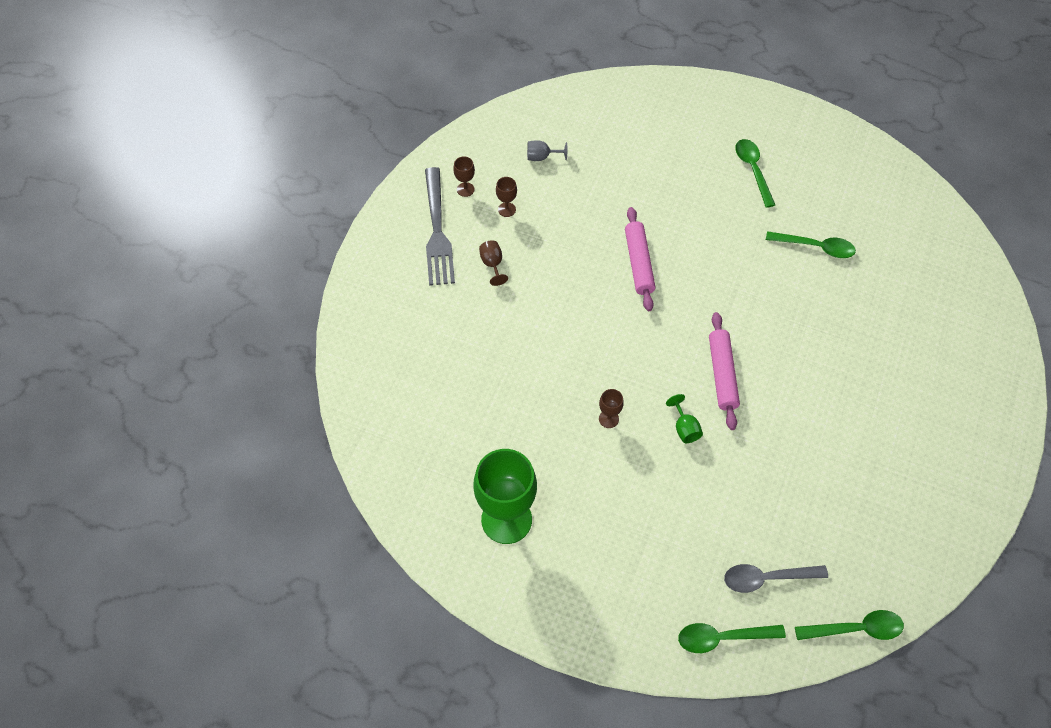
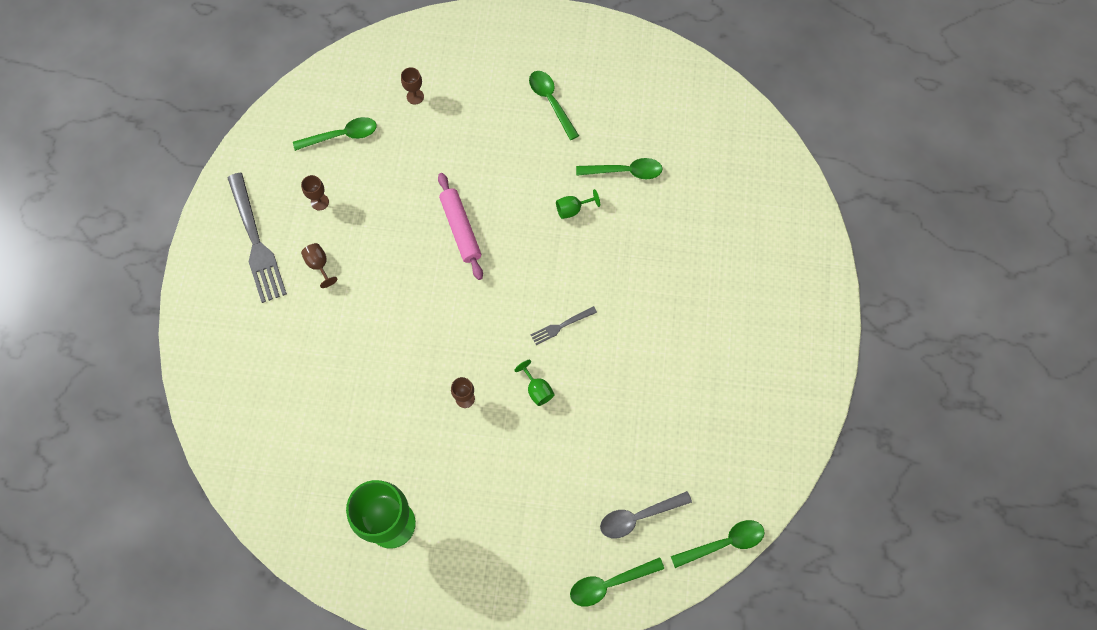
camera: 15 degrees left, 10 degrees up
(465, 189) = (273, 189): brown goblet -> brown goblet (415, 96)
(542, 157) = (342, 135): grey goblet -> green spoon
(722, 374) = (561, 326): pink rolling pin -> grey fork
(755, 270) = (572, 209): none -> green goblet

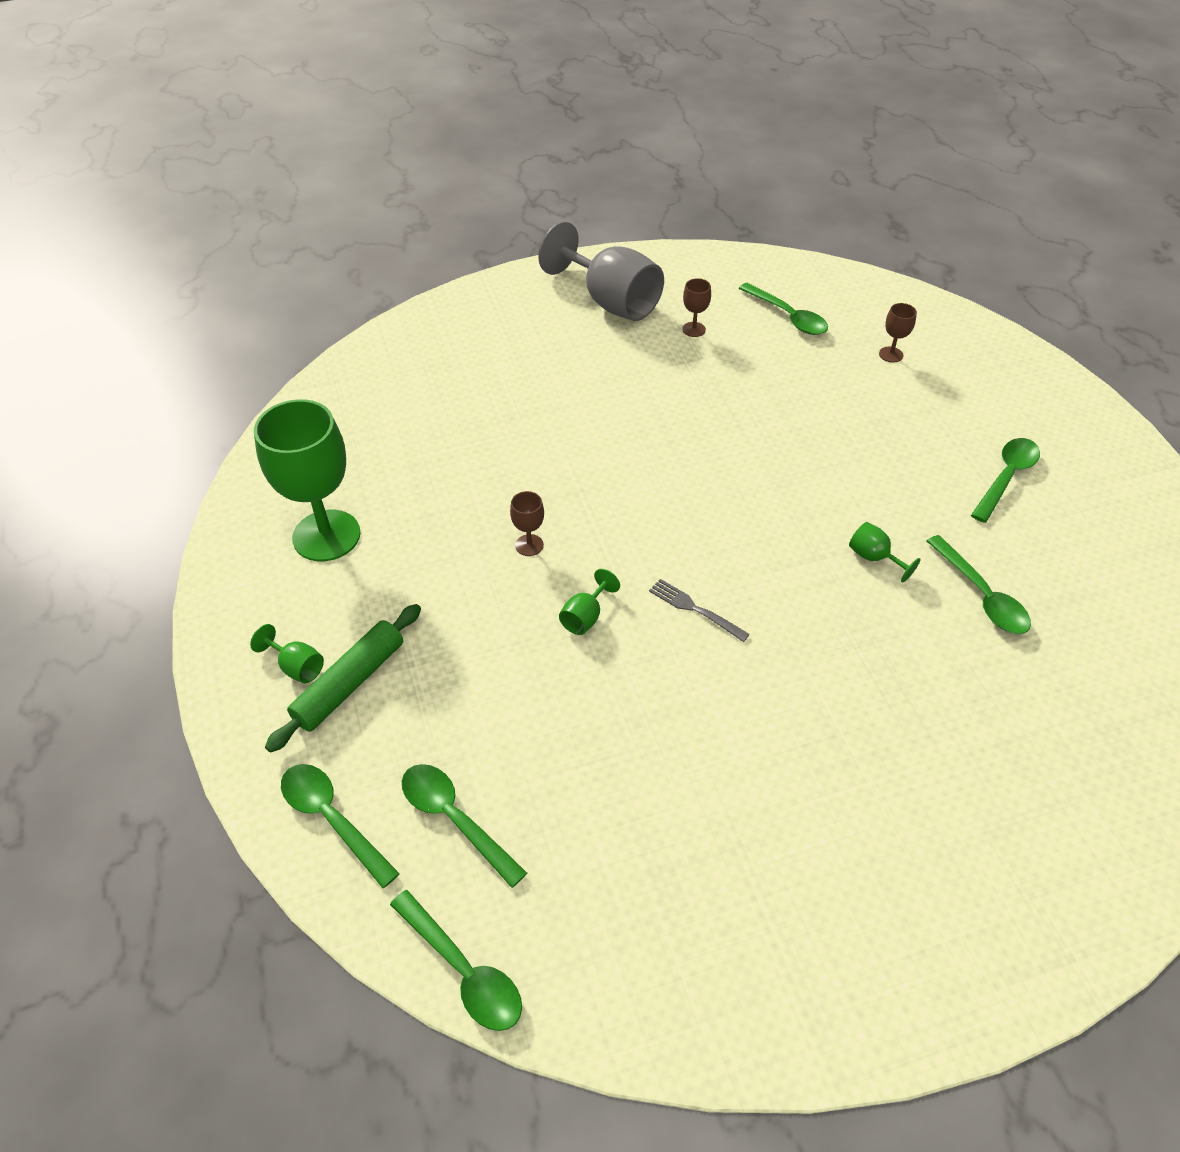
camera: 65 degrees right, 20 degrees down
(256, 241) = (611, 301): grey fork -> grey goblet
(319, 265) = (617, 356): brown goblet -> none
(460, 229) = (754, 456): pink rolling pin -> none
(493, 574) = (297, 667): none -> green goblet
(521, 545) = (350, 683): none -> green rolling pin
(638, 516) = (455, 819): grey spoon -> green spoon

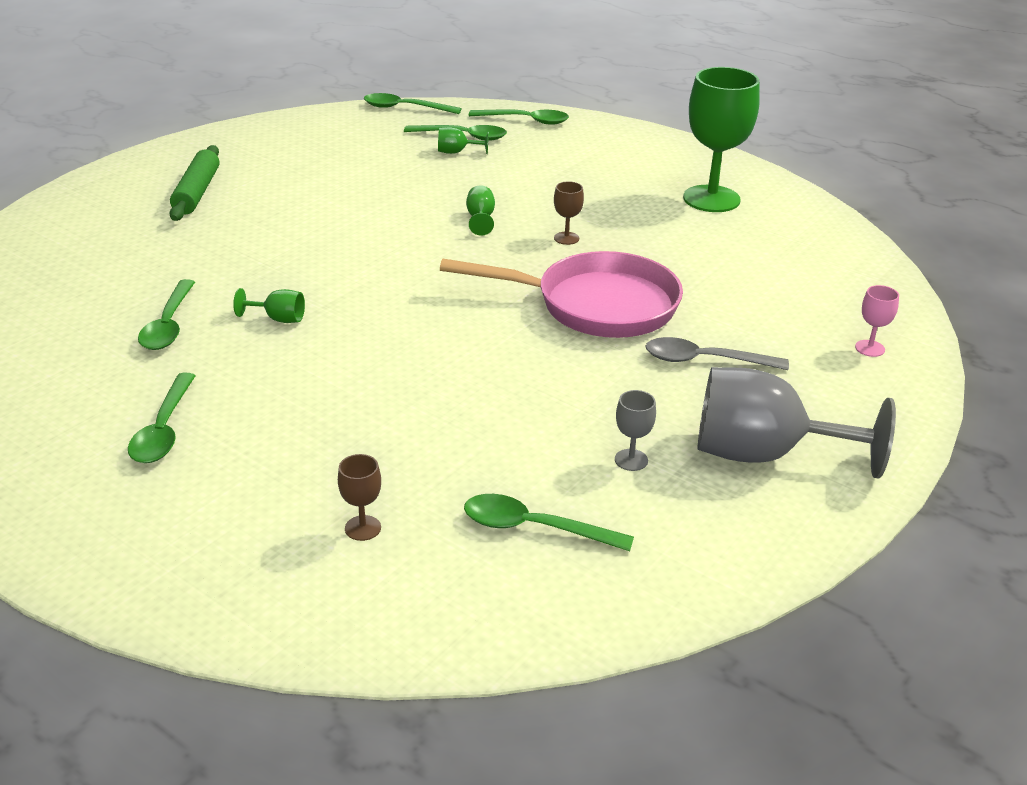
camera: 145 degrees right, 15 degrees down
(297, 667) = (628, 151): green goblet -> green goblet (457, 152)
(350, 683) = (588, 155): green rolling pin -> green rolling pin (197, 192)
(442, 334) = (869, 348): none -> pink goblet
(565, 372) = (705, 360): none -> grey spoon
(588, 453) = (596, 305): none -> pink pan
(693, 329) = (631, 460): brown goblet -> grey goblet
(695, 609) = (405, 245): grey fork -> none
(981, 595) = (169, 325): green spoon -> green spoon turned 120 degrees counterclockwise

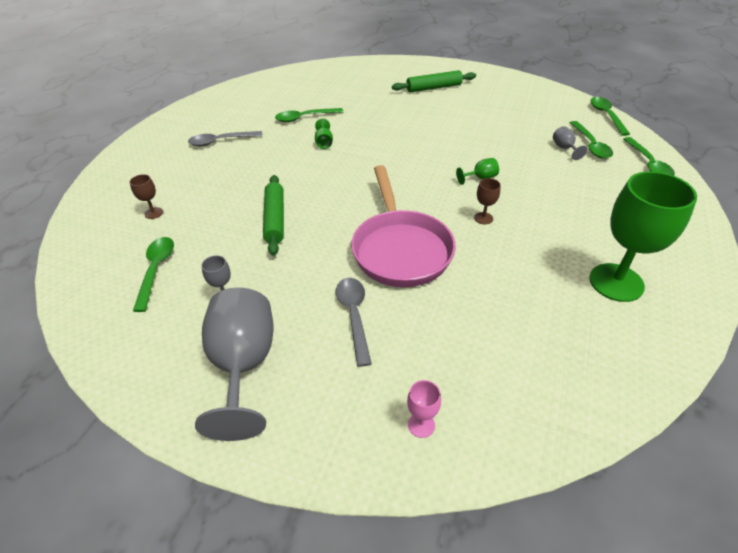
camera: 75 degrees right, 10 degrees up
(164, 429) = (221, 141): green spoon -> grey spoon
(457, 152) = (564, 148): green goblet -> grey goblet
(468, 395) = (275, 219): none -> green rolling pin

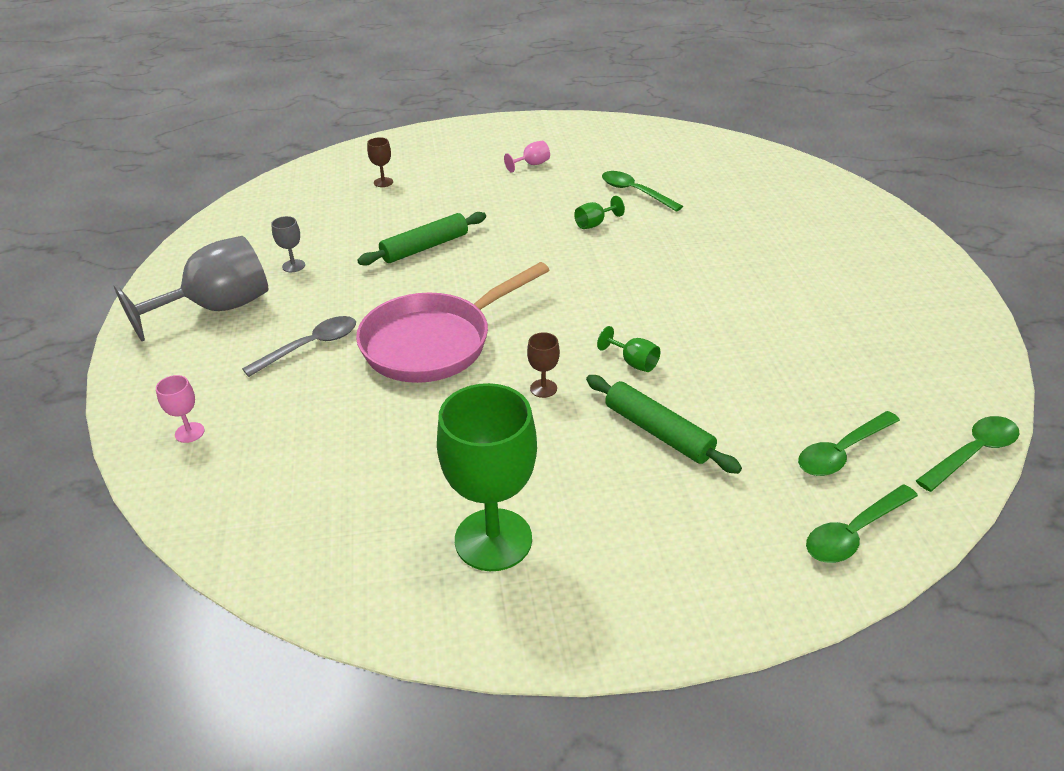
camera: 60 degrees right, 5 degrees down
(156, 270) = (307, 218): green spoon -> none
(221, 141) = (531, 164): grey spoon -> pink goblet
(434, 88) = (834, 257): green rolling pin -> green rolling pin (658, 432)
(564, 148) = (799, 425): grey goblet -> none

